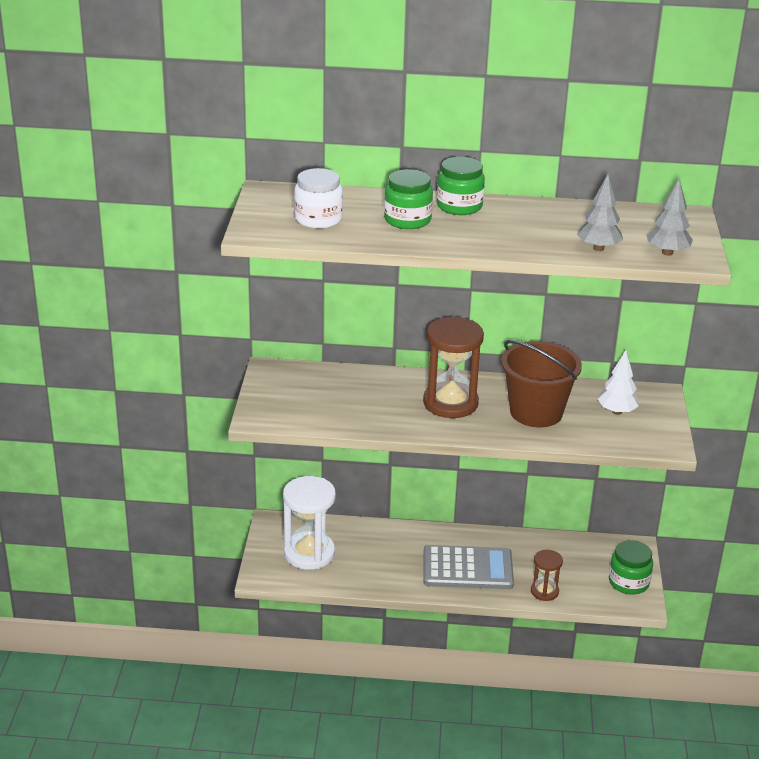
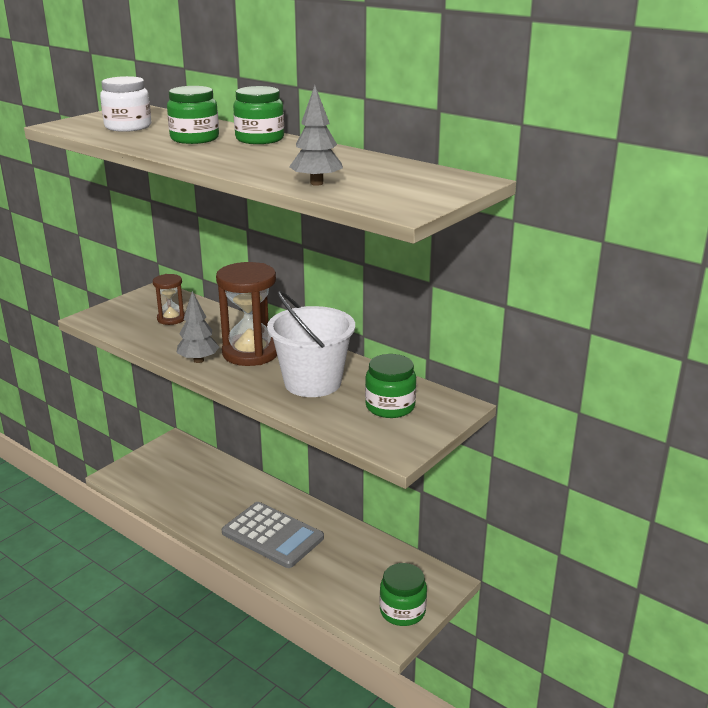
camera: 35 degrees right, 5 degrees down
(309, 553) = (169, 473): white hourglass -> none
(536, 412) = (312, 382): brown bucket -> white bucket
(544, 591) = (313, 583): brown hourglass -> brown hourglass (171, 319)
(617, 412) = (390, 406): white tree -> green jar
(667, 253) = (380, 199): grey tree -> grey tree (198, 360)

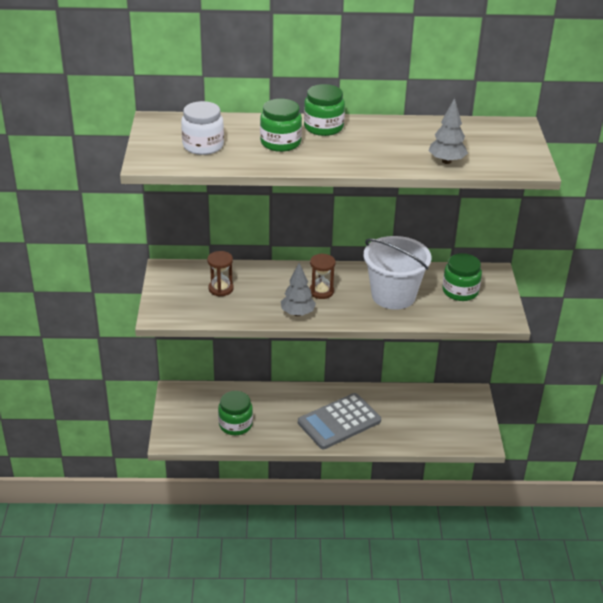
camera: 40 degrees left, 10 degrees up
(250, 353) = (321, 291): brown hourglass -> brown hourglass, size x0.54
(272, 535) = (339, 422): grey calculator -> grey calculator turned 150 degrees clockwise
(402, 611) = (471, 425): green jar -> green jar (235, 424)

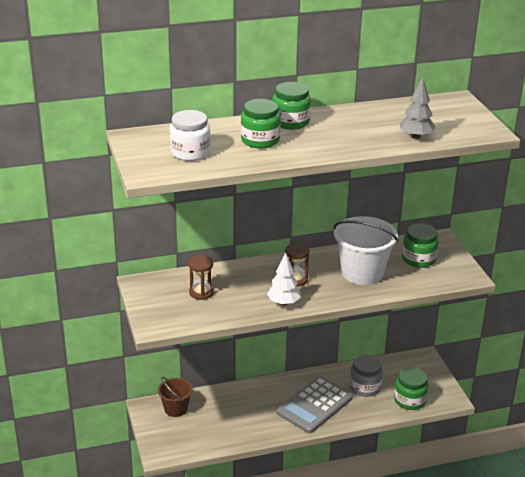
camera: 15 degrees left, 5 degrees down
(201, 399) = (175, 409): none -> brown bucket
(235, 424) = (219, 426): green jar -> green jar (410, 400)
(297, 313) = (284, 303): grey tree -> white tree
(398, 413) = (365, 387): none -> grey jar

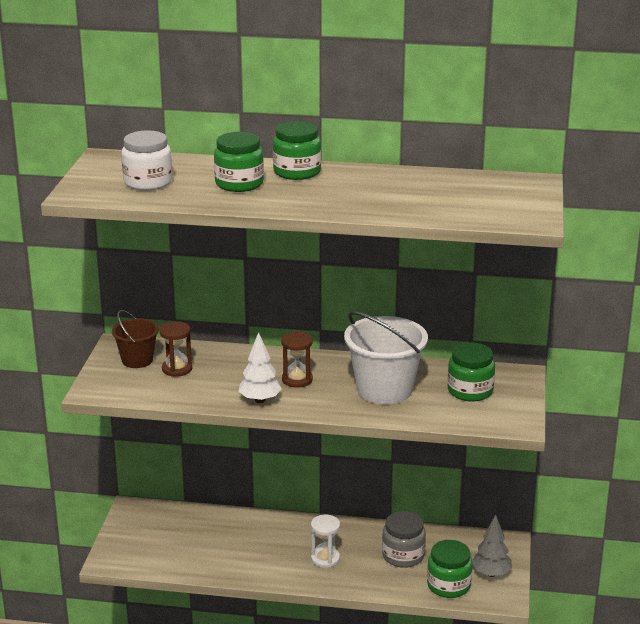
camera: 25 degrees right, 5 degrees down
(175, 409) = (162, 519): brown bucket -> brown bucket (137, 360)
(314, 405) = (325, 559): grey calculator -> white hourglass
(416, 137) = (429, 210): grey tree -> grey tree (491, 573)

